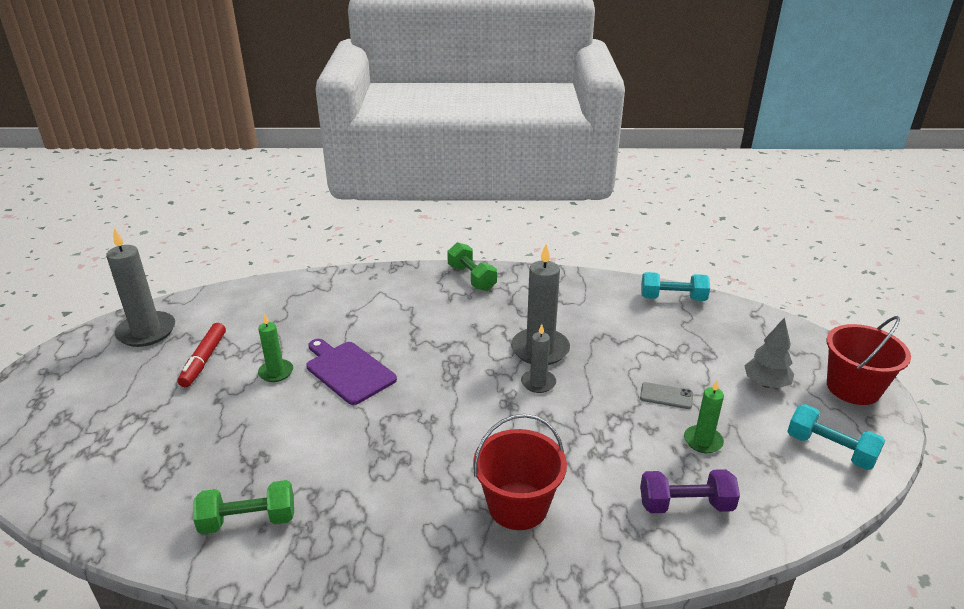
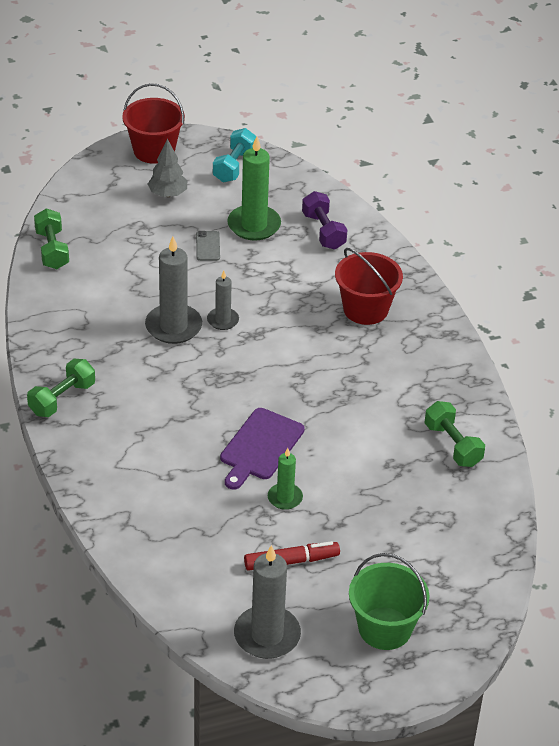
camera: 110 degrees left, 10 degrees up
(81, 397) = (385, 628): none -> green bucket
(672, 298) = (52, 250): turquoise dumbbell -> green dumbbell
(703, 441) = (254, 225): green candle -> green candle, size x1.77

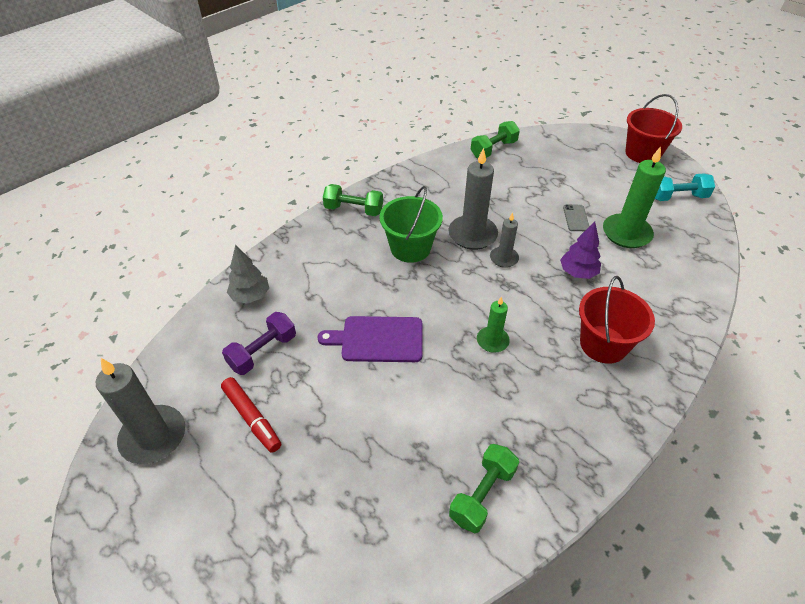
camera: 65 degrees right, 5 degrees up
(167, 194) = (607, 177): grey tree -> grey tree (250, 296)
(208, 246) = (576, 218): grey phone -> grey phone turned 60 degrees counterclockwise
(277, 282) = (577, 272): none -> purple tree
(285, 498) = (327, 381): green candle -> green candle (492, 341)
(323, 231) = (667, 277): purple dumbbell -> purple dumbbell (262, 352)
(385, 628) = (193, 536): green bucket -> green bucket (410, 248)

